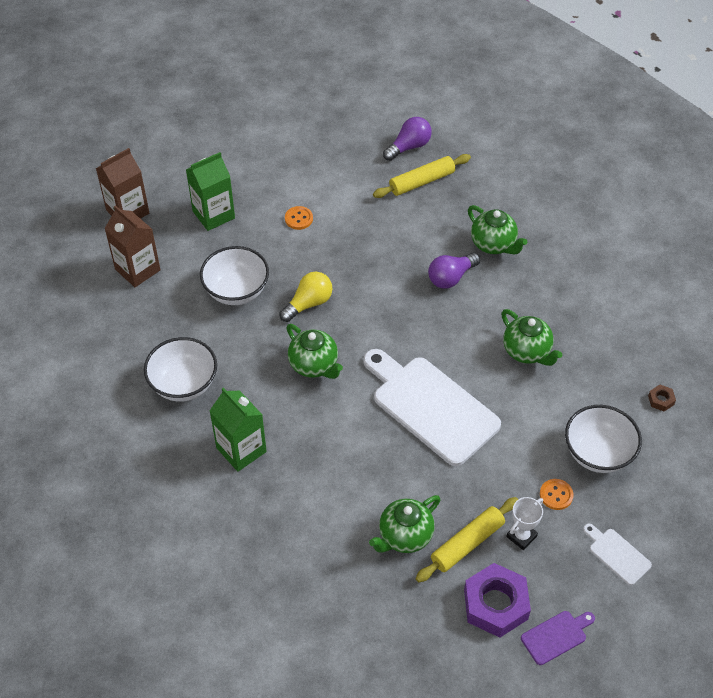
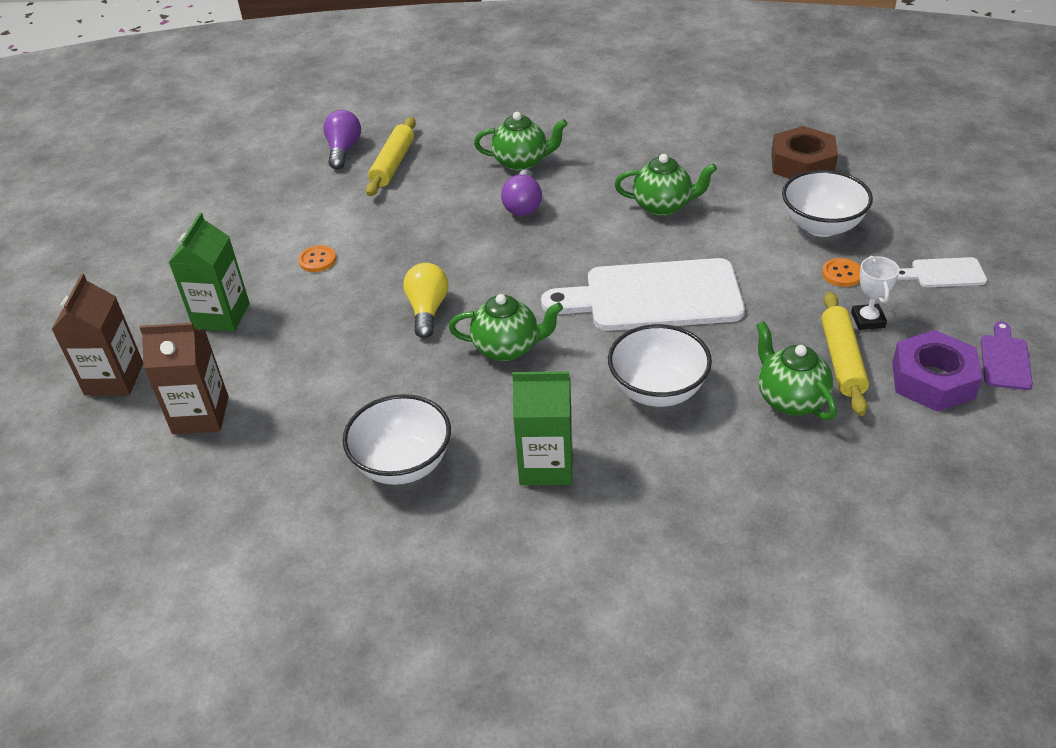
camera: 45 degrees left, 10 degrees down
(236, 291) = (340, 353): white bowl -> white bowl (658, 390)
(404, 536) = (790, 399): green teapot -> green teapot turned 150 degrees clockwise
(661, 400) = (802, 164): brown nut -> brown nut, size x2.32

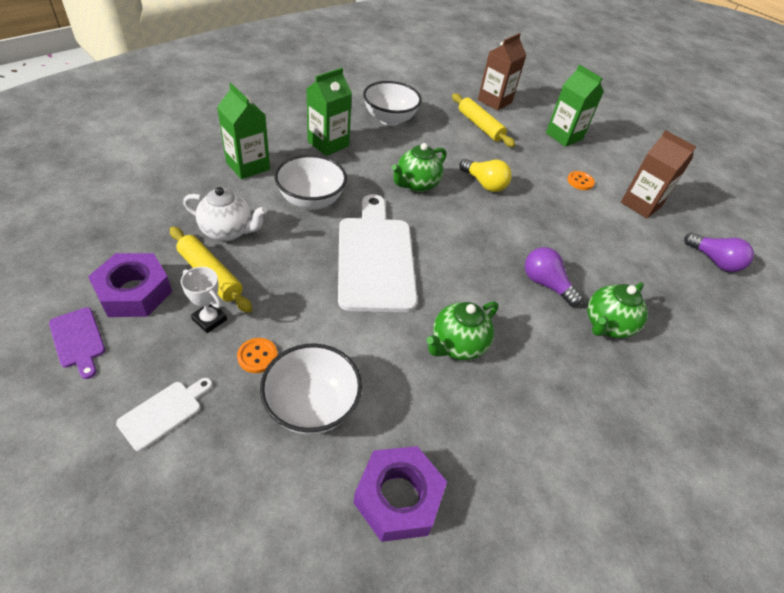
camera: 125 degrees right, 5 degrees up
(114, 379) = (549, 98): brown carton -> brown carton (640, 204)
(393, 164) = (670, 268): yellow rolling pin -> yellow rolling pin (480, 126)
(654, 297) = (375, 258): white cutting board -> white cutting board turned 45 degrees counterclockwise
(695, 484) = (248, 166): none -> green carton
(790, 399) = (228, 231): green teapot -> white teapot
(802, 164) = (398, 497): brown nut -> purple nut

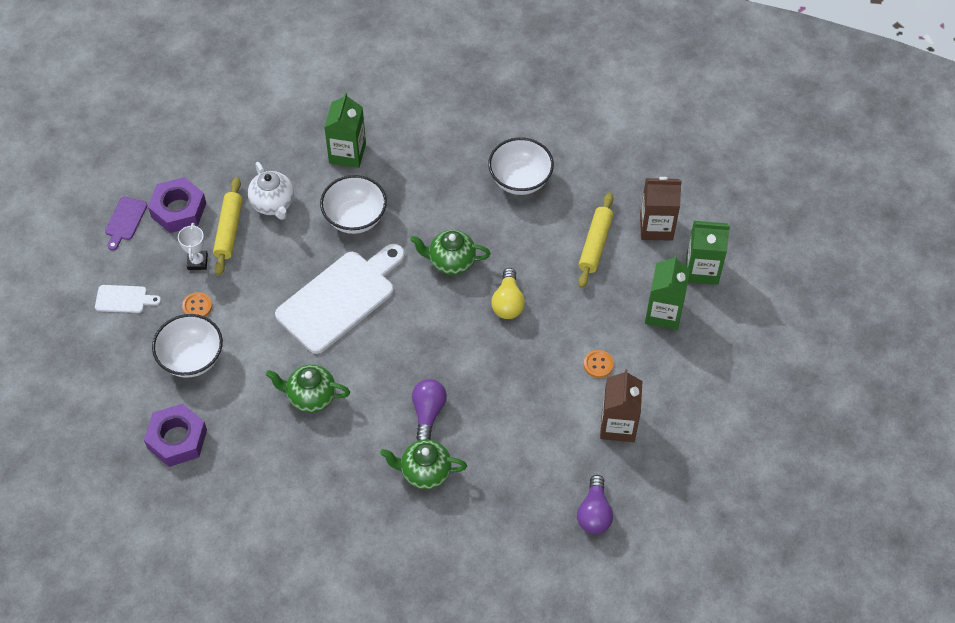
camera: 55 degrees right, 10 degrees up
(328, 144) = (433, 172): green carton -> green carton (702, 270)

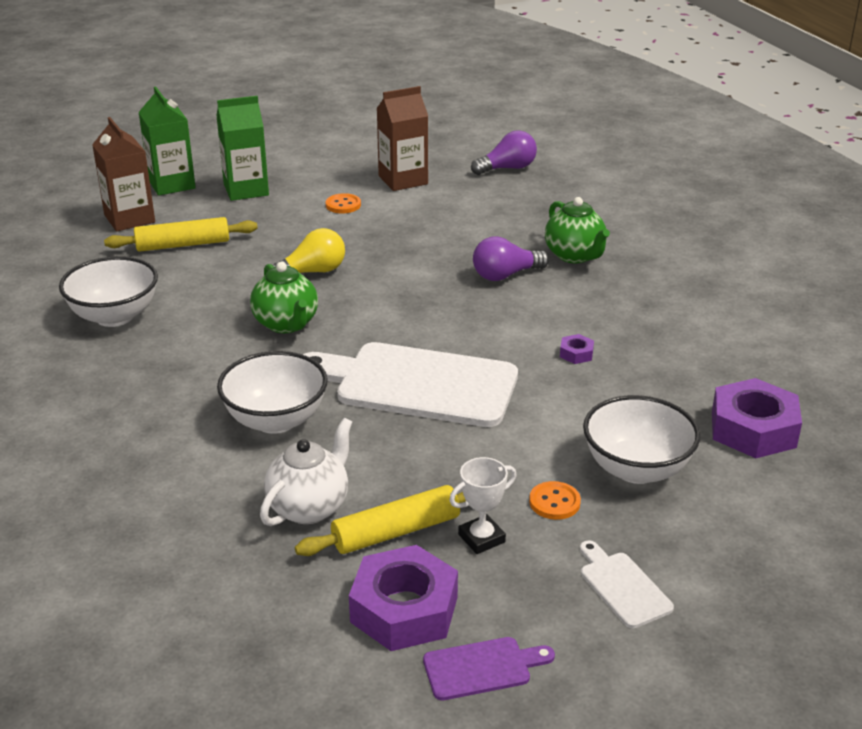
camera: 120 degrees left, 25 degrees down
(311, 397) = (576, 353): green teapot -> purple nut
(347, 153) = (156, 472): green carton -> none

